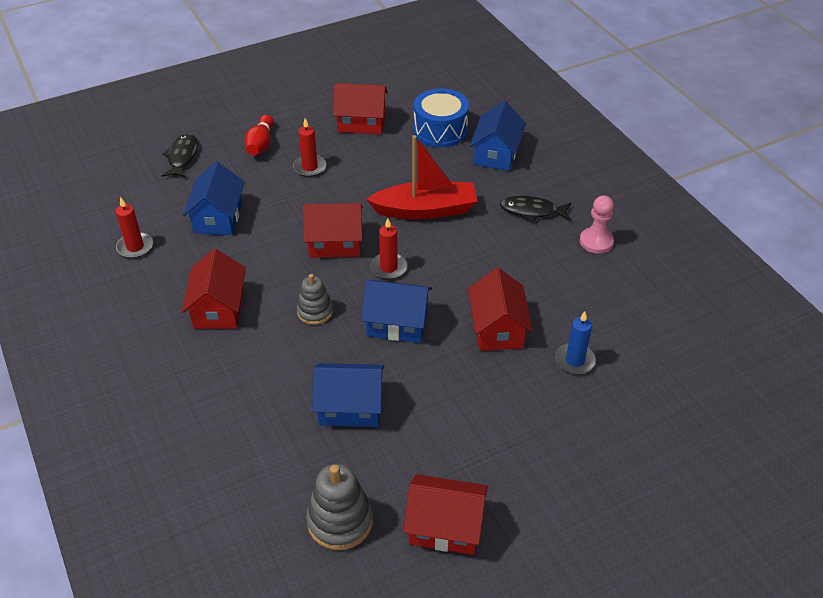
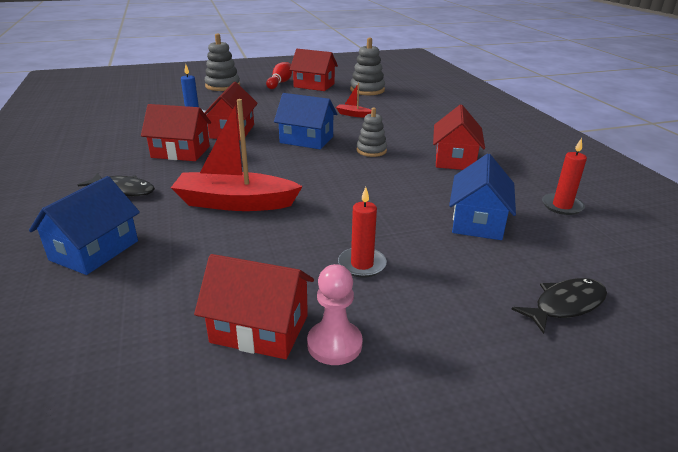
camera: 170 degrees left, 15 degrees down
(182, 157) = (565, 305): black fish -> black fish turned 135 degrees counterclockwise
(261, 144) = (439, 310): red bowling pin -> red bowling pin (280, 83)
(335, 243) = (345, 187): red house -> red house (180, 152)
(350, 407) = (353, 115): blue house -> red boat
(389, 268) = (298, 167): red candle -> none
(440, 130) = (139, 295): blue drum -> none
(596, 242) = (93, 164): pink pawn -> pink pawn (334, 344)
(609, 489) = (222, 86): none -> grey stacking toy

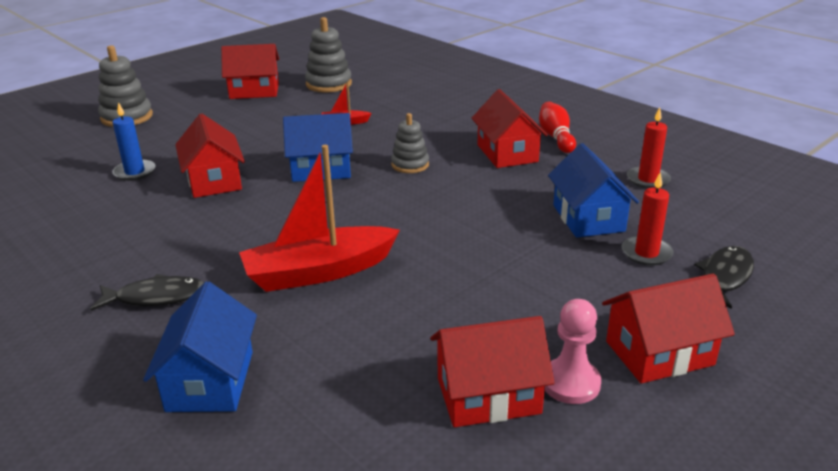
camera: 25 degrees left, 0 degrees up
(180, 152) = (175, 226): red house -> red house (659, 353)
(280, 83) = (204, 96): red bowling pin -> red bowling pin (556, 137)
(362, 264) = (522, 297): red candle -> red candle (646, 253)

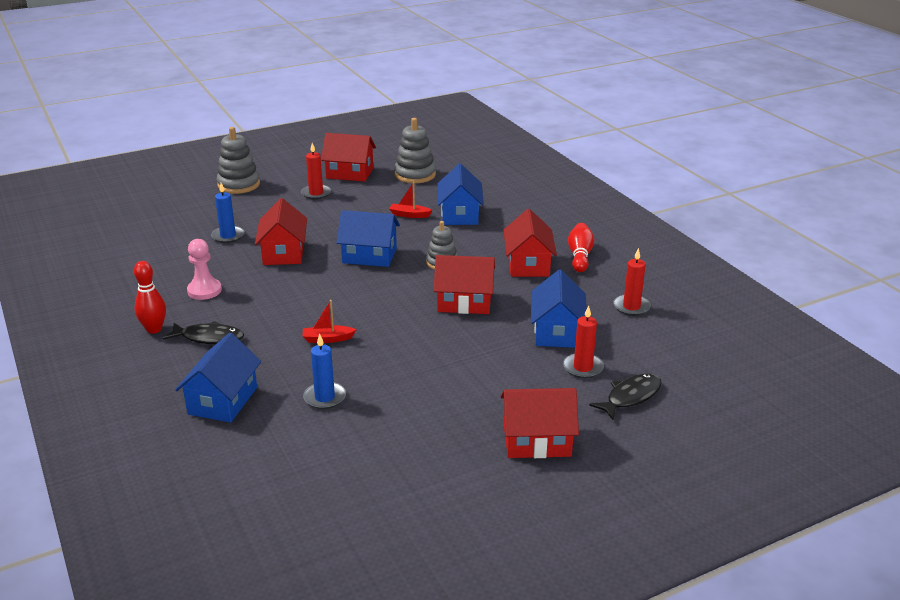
camera: 15 degrees right, 0 degrees up
(72, 299) = (154, 329): none -> red bowling pin
(225, 115) = (316, 193): none -> red candle
(318, 272) = (327, 339): red boat -> red boat, size x0.44
(353, 349) = (324, 397): none -> blue candle
(400, 115) = (460, 215): none -> blue house
(488, 395) = (398, 445): red house -> red house (464, 302)
(570, 383) = (459, 448): pink pawn -> pink pawn (204, 290)

